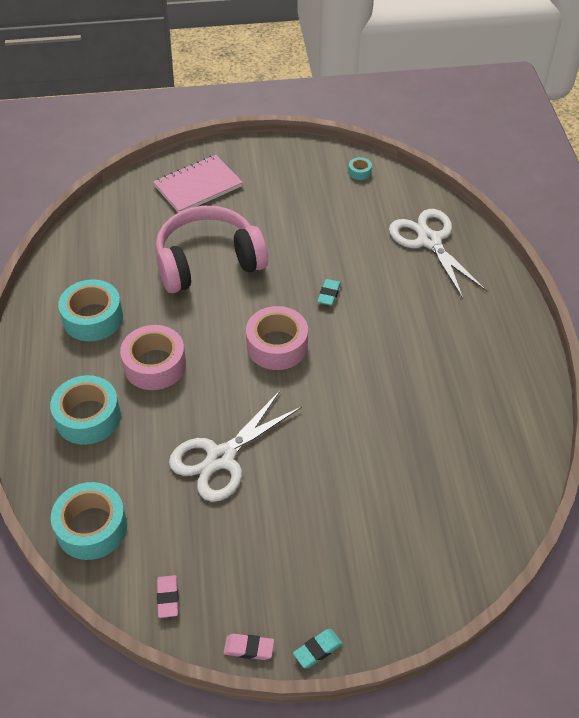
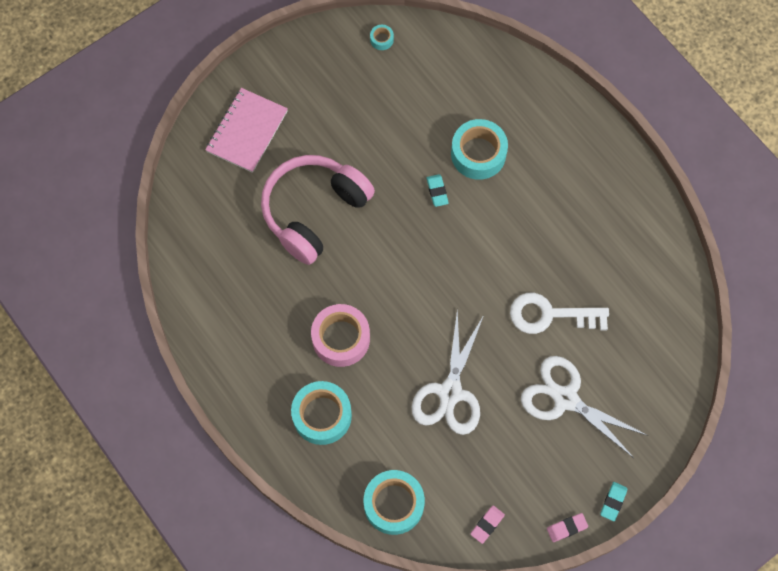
camera: 30 degrees left, 20 degrees up
(93, 318) = (256, 322): turquoise tape -> turquoise tape (478, 154)
(168, 598) = (487, 524): pink eraser -> pink eraser turned 75 degrees clockwise
(277, 345) = (427, 266): pink tape -> none
(368, 440) = (549, 315): none -> white key
(429, 241) = (486, 89): white scissors -> white scissors (565, 399)

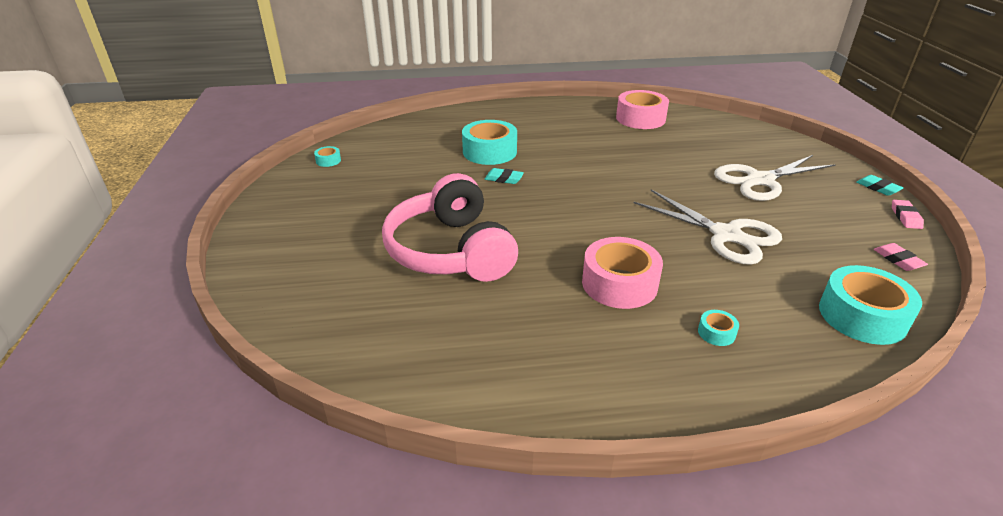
camera: 60 degrees left, 35 degrees down
(247, 131) = (307, 263): pink notebook -> none
(322, 415) = (716, 333): turquoise tape -> turquoise tape, size x0.44
(549, 315) = (671, 165): white key -> none
(640, 253) = (640, 118): none -> pink tape

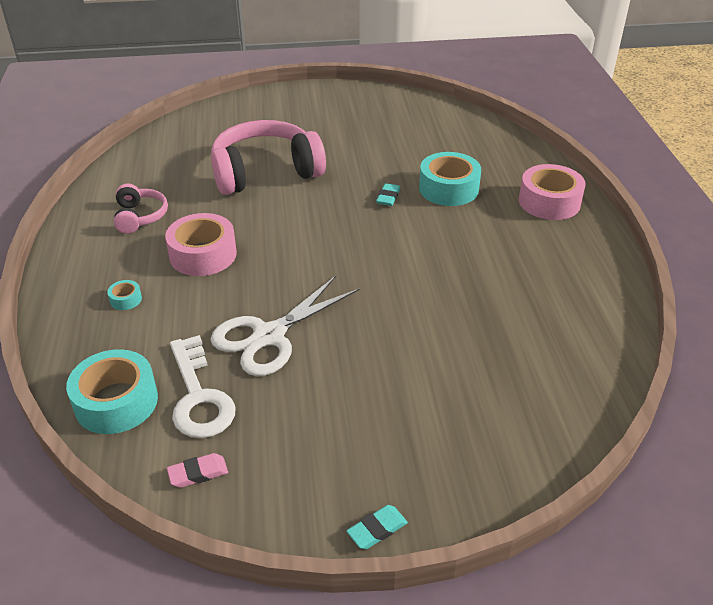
camera: 90 degrees right, 5 degrees up
(328, 161) = (417, 106): turquoise tape -> none
(551, 345) = (139, 217): none -> pink headphones
(640, 118) = (576, 311): pink tape -> pink tape (549, 202)
(760, 180) = (394, 396): white scissors -> none
(821, 267) = (199, 397): none -> white key
(905, 217) = (292, 528): pink eraser -> none

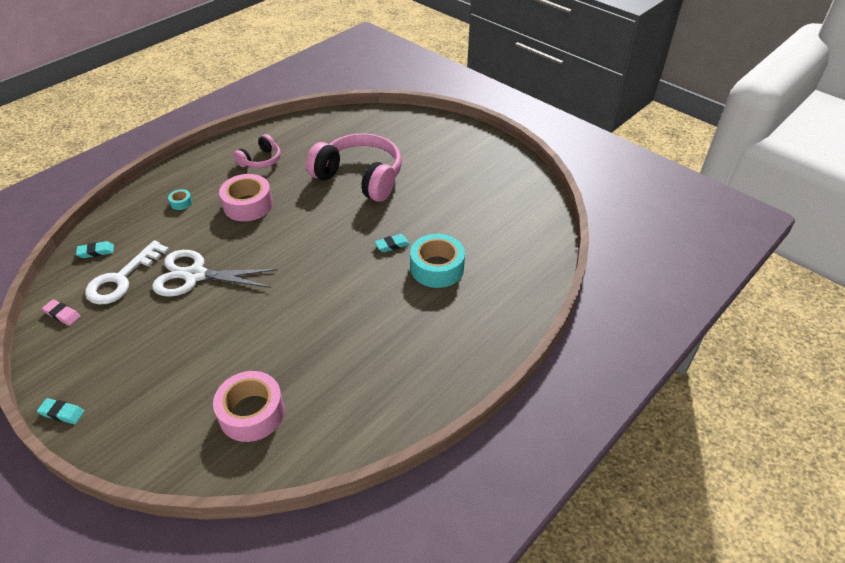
camera: 50 degrees right, 5 degrees up
(116, 402) = (96, 252): turquoise tape -> turquoise eraser
(549, 202) = (481, 330): pink tape -> pink tape (252, 413)

